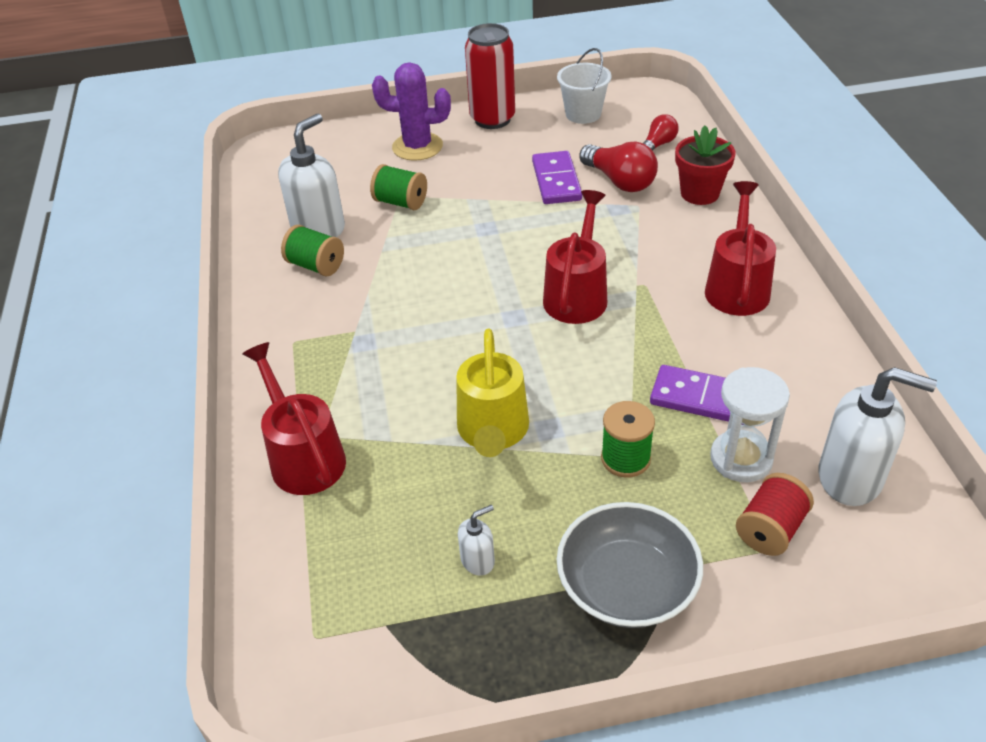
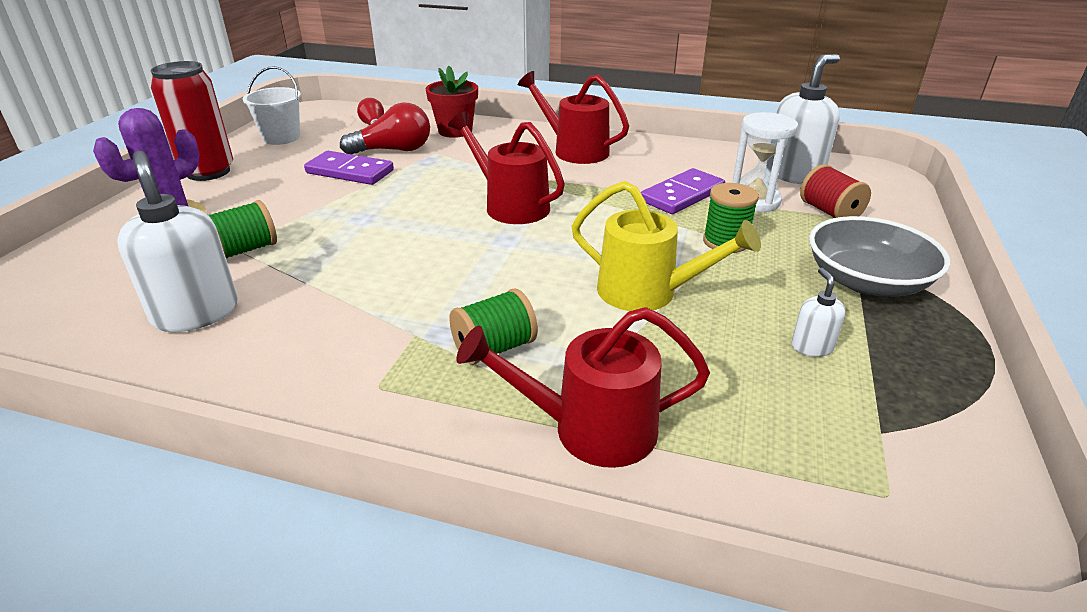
camera: 65 degrees left, 10 degrees down
(316, 266) = (263, 333): green spool -> green spool (494, 348)

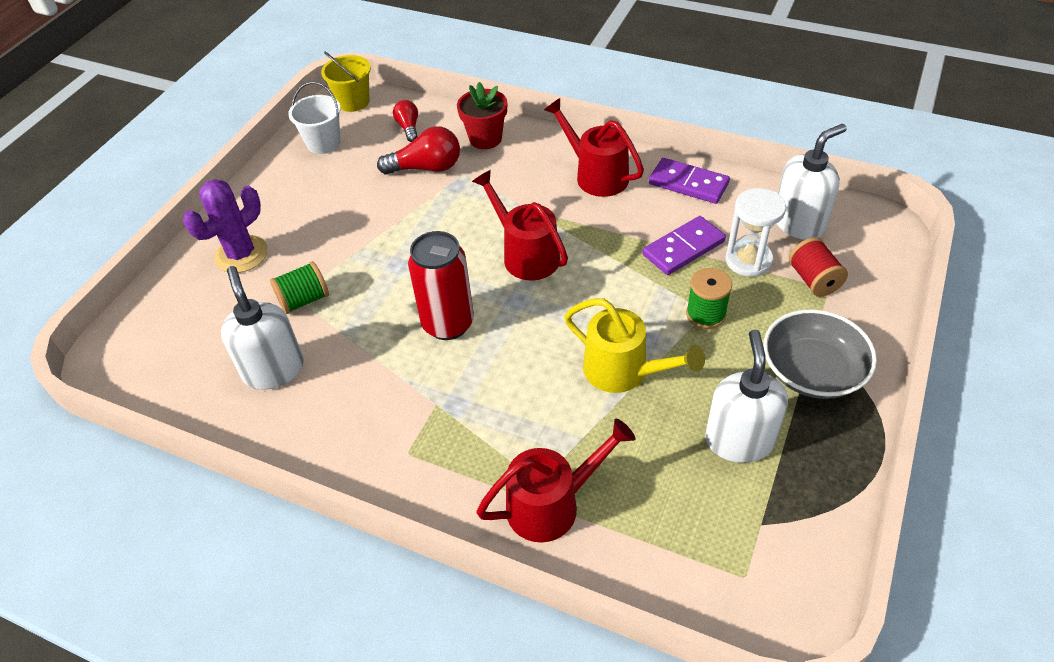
camera: 10 degrees right, 15 degrees up
(208, 172) = (263, 193): red can -> red can (448, 324)
(315, 112) = (353, 102): none -> yellow bucket
(349, 172) = (386, 199): purple domino -> purple domino (688, 184)
(494, 348) = (494, 423): green spool -> none
(589, 429) = (552, 504): red watering can -> red watering can turned 150 degrees clockwise
(811, 347) = (739, 440): white soap dispenser -> white soap dispenser, size x2.09

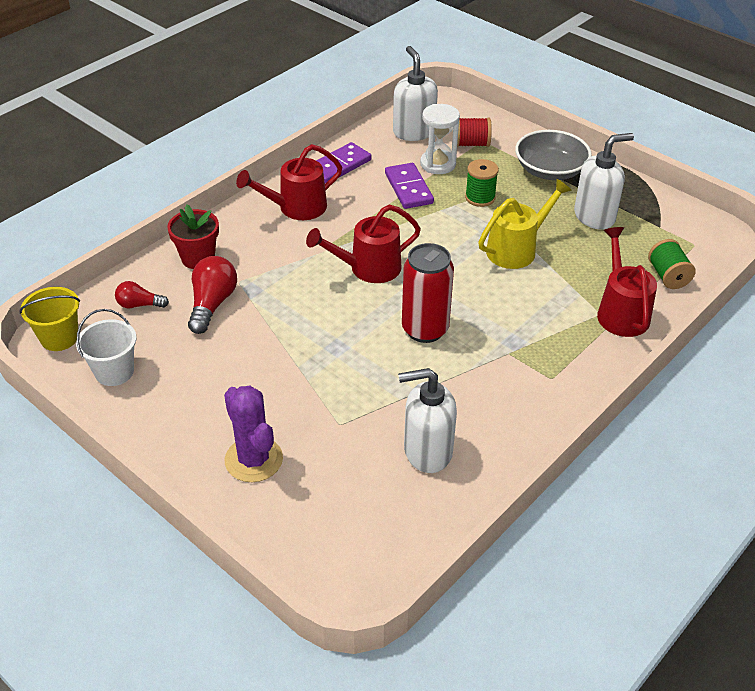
camera: 75 degrees left, 5 degrees down
(304, 300) = (347, 418): green spool -> green spool (668, 276)
(739, 440) = (594, 216): white soap dispenser -> white soap dispenser turned 135 degrees clockwise

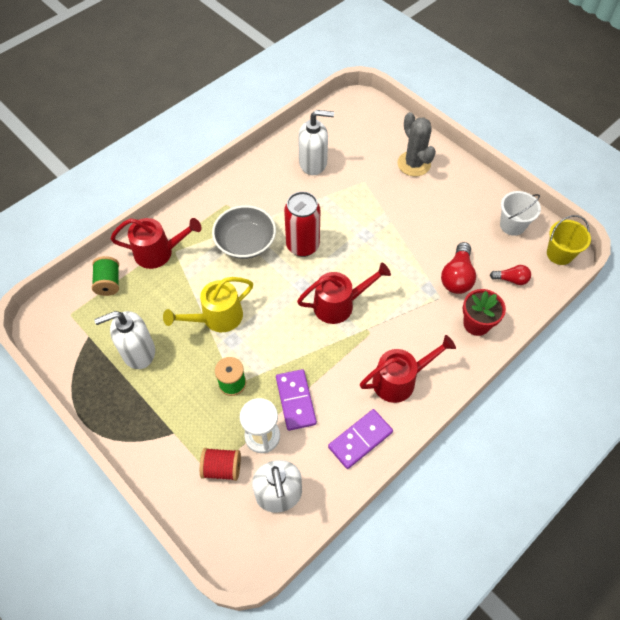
camera: 175 degrees left, 15 degrees up
(253, 459) = (414, 164): purple cactus -> grey cactus
(550, 170) = (155, 419): grey bowl -> grey bowl (245, 242)
(620, 312) = (159, 252): red watering can -> red watering can turned 90 degrees counterclockwise

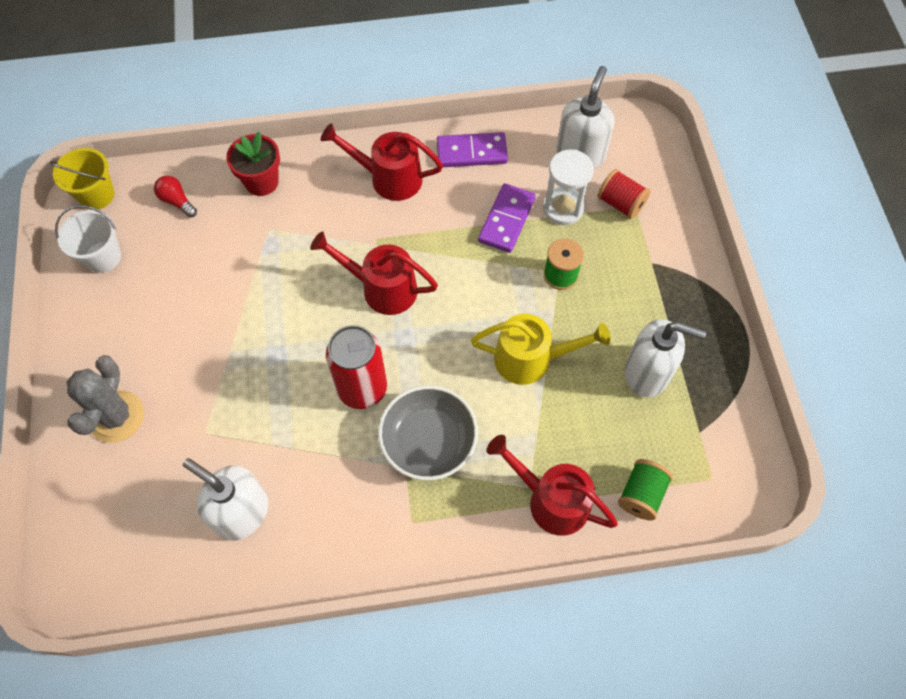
camera: 145 degrees left, 5 degrees up
(457, 277) = (228, 239): red light bulb -> none

